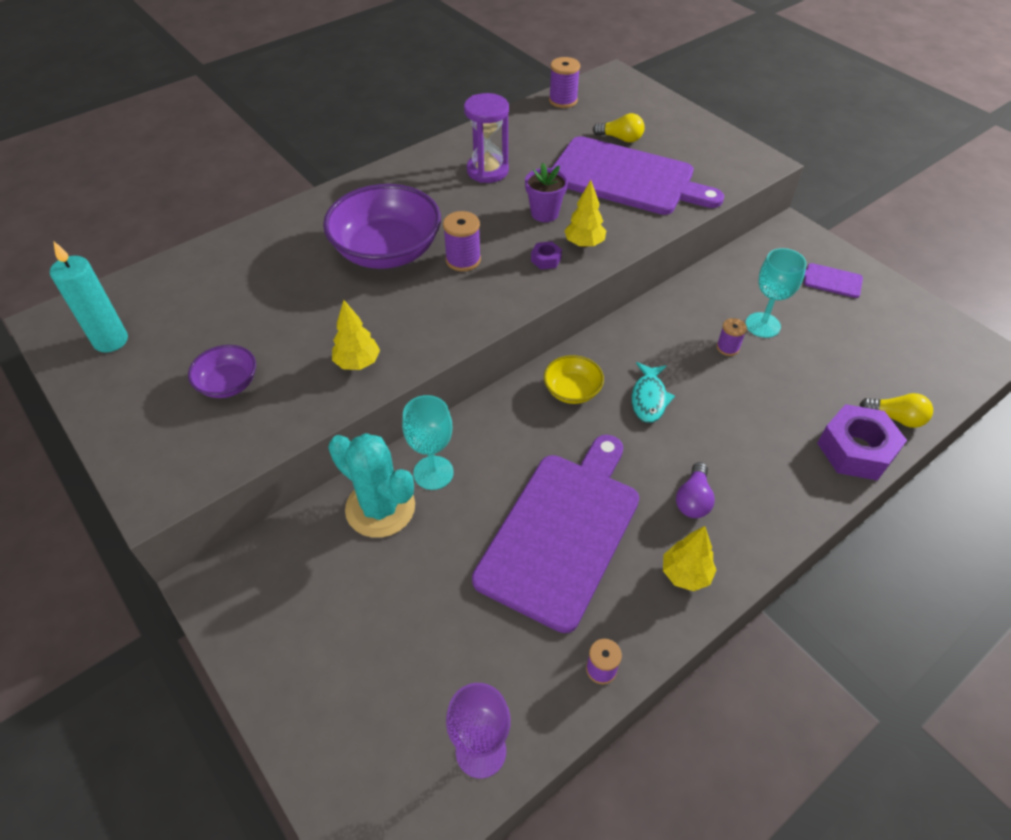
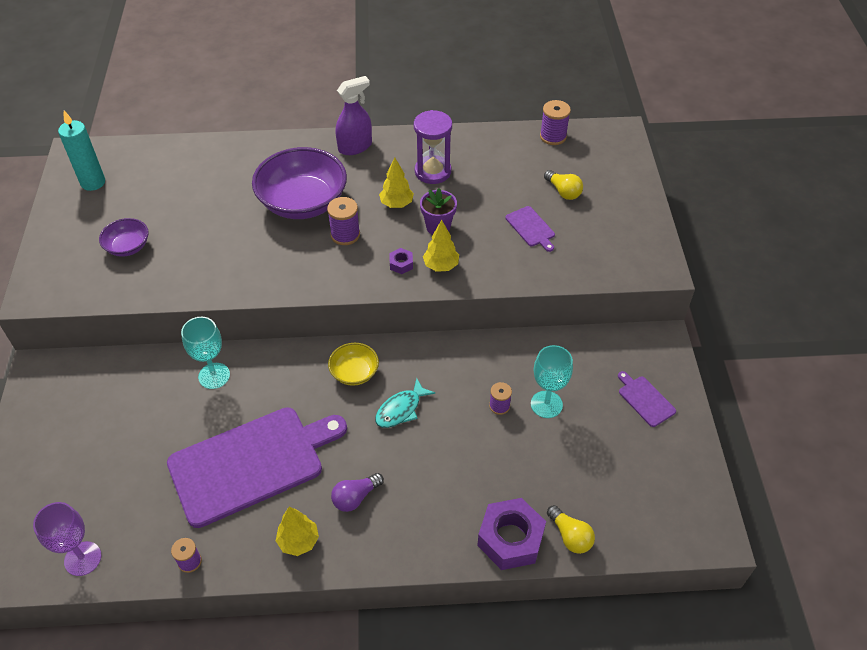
camera: 35 degrees right, 0 degrees up
(357, 363) = (210, 274): yellow tree -> yellow tree (396, 204)
(380, 508) = (164, 379): turquoise cactus -> none
(387, 181) = (355, 147): none -> purple spray bottle
(626, 178) = (531, 228): purple cutting board -> purple cutting board, size x0.40

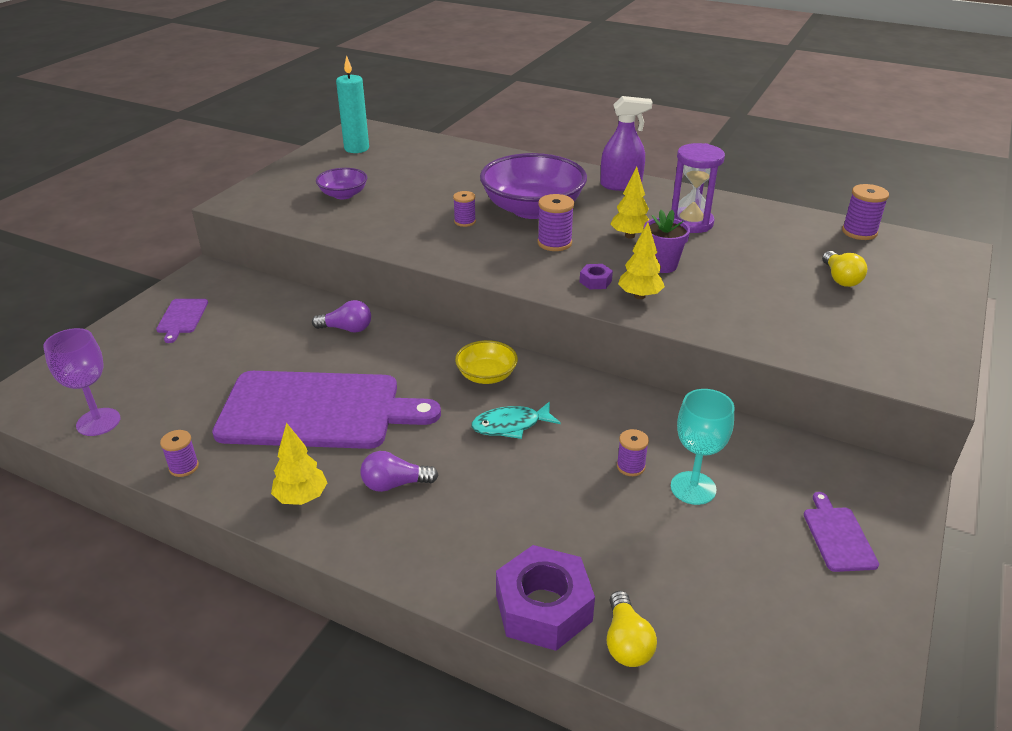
camera: 30 degrees right, 15 degrees down
(214, 376) = (346, 329): turquoise goblet -> purple light bulb
(258, 238) = (465, 221): none -> purple spool
(531, 228) = (775, 297): purple cutting board -> purple cutting board (182, 318)

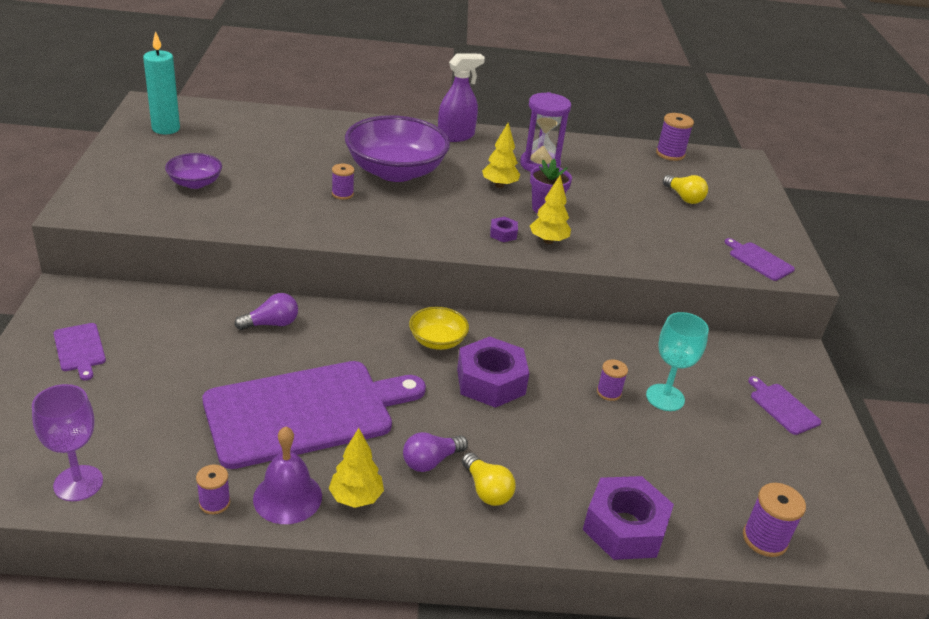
camera: 30 degrees left, 0 degrees up
(244, 480) = (287, 497): none -> purple bell
(511, 425) = (491, 381): turquoise fish -> purple nut
(554, 243) = (441, 202): purple spool -> purple spool (764, 539)
(626, 642) = (700, 533): yellow light bulb -> yellow light bulb (486, 490)
(888, 360) = (759, 260): none -> purple cutting board

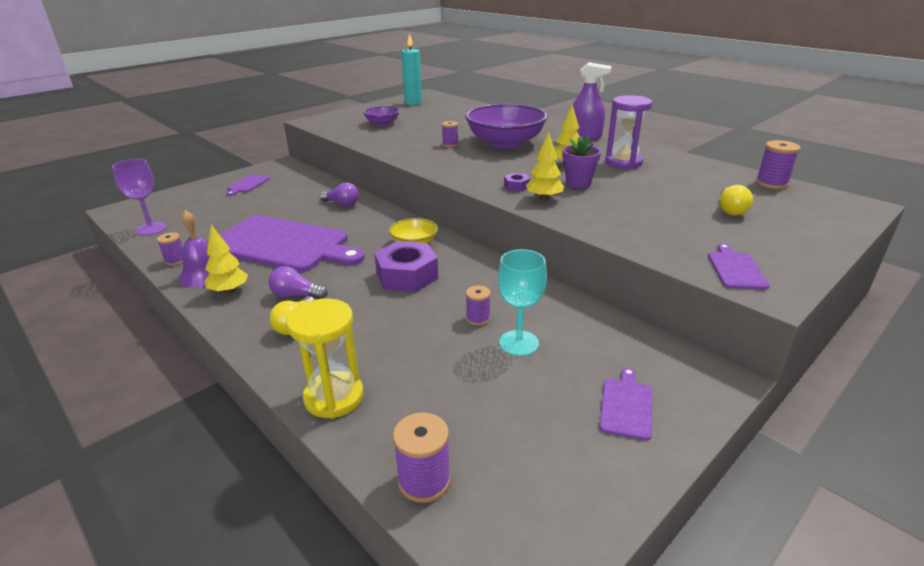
camera: 50 degrees right, 5 degrees down
(624, 527) = (334, 397): purple nut -> yellow hourglass

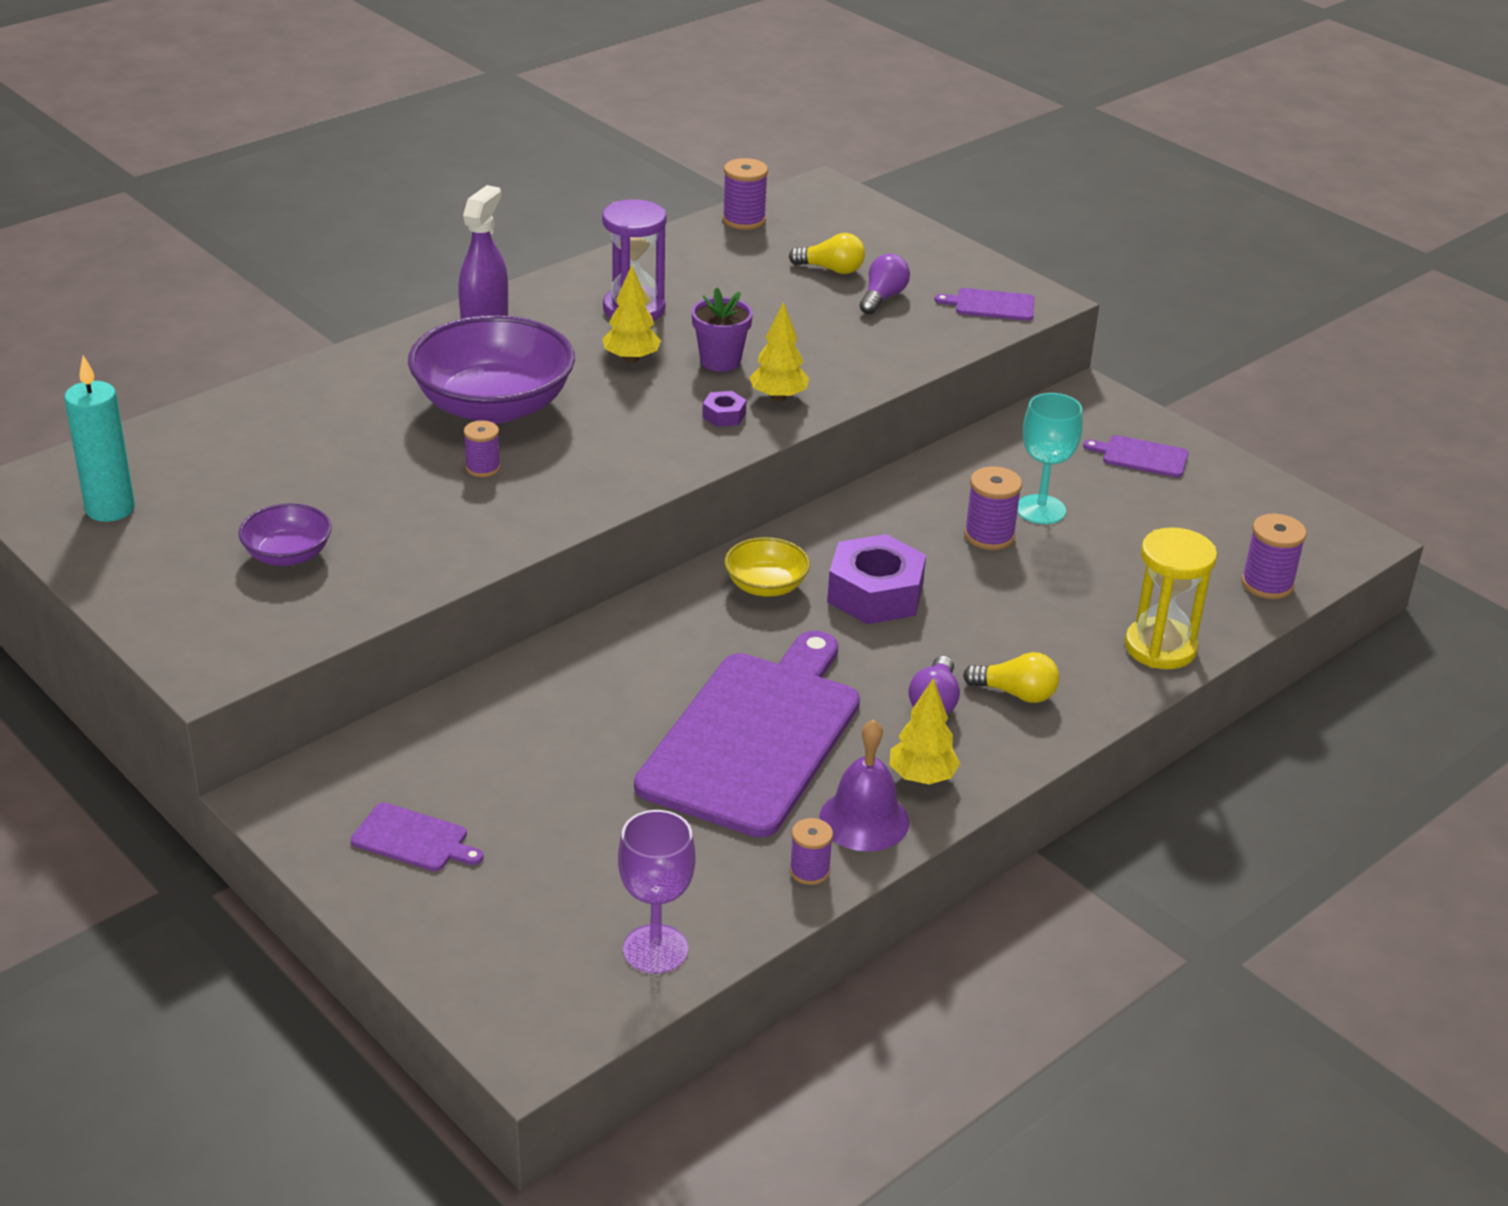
camera: 90 degrees left, 5 degrees up
(342, 204) = (573, 677): purple light bulb -> purple light bulb (882, 298)
(478, 318) = (989, 536): purple spool -> purple spool, size x1.53

